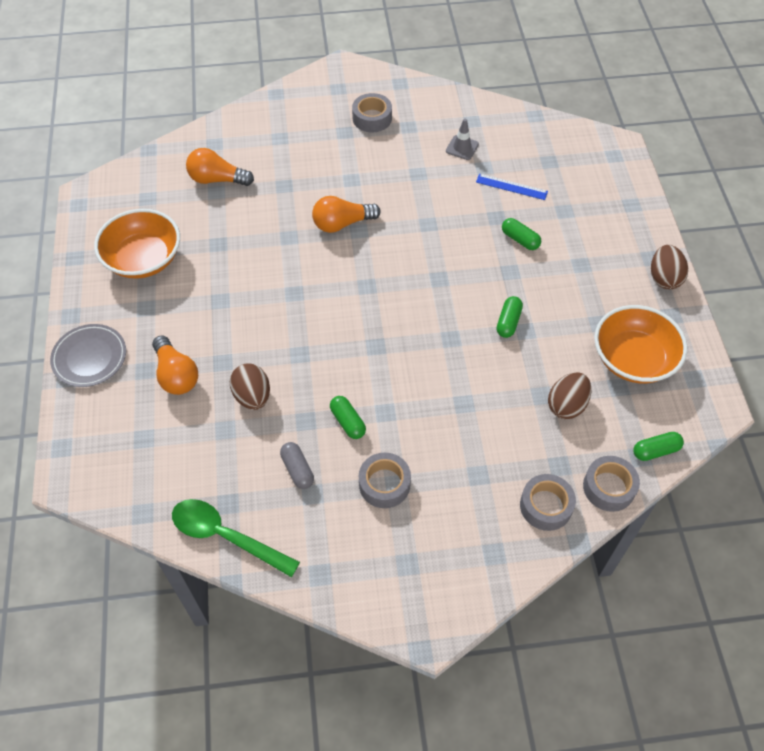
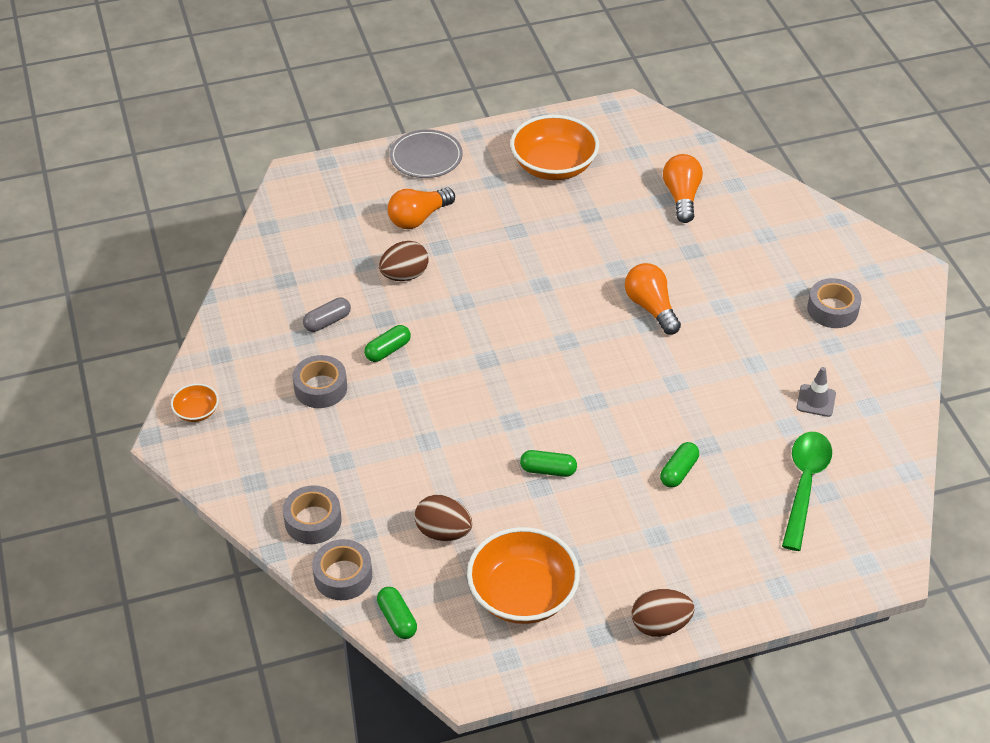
camera: 80 degrees right, 10 degrees down
(226, 536) = (252, 285): green spoon -> green spoon (804, 485)
(395, 602) = (196, 411): none -> orange bowl
(511, 187) = (765, 456): blue ruler -> none

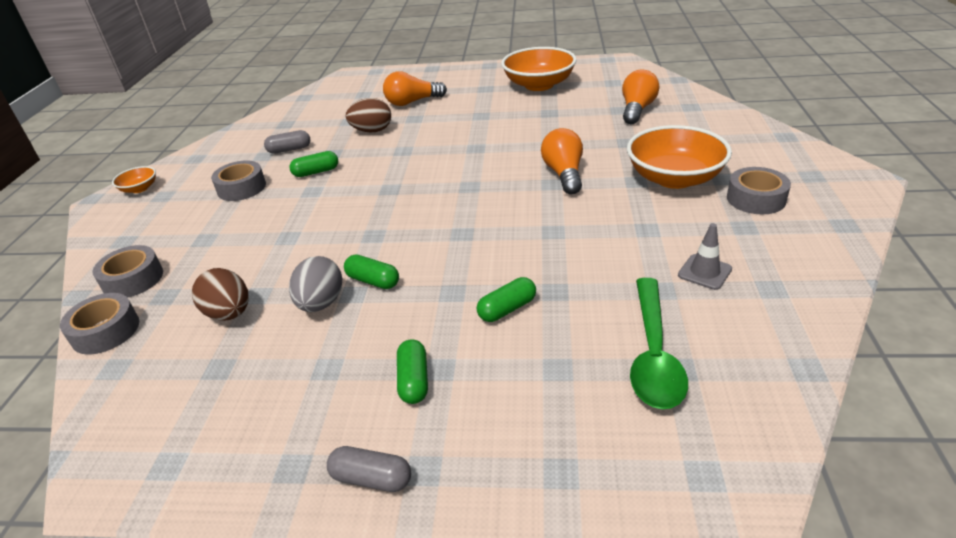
camera: 25 degrees right, 10 degrees down
(397, 619) = (107, 386): green capsule -> green capsule (414, 380)
(426, 157) = (446, 73): grey plate -> none
(518, 503) = (321, 303): none -> grey egg
(522, 594) = (248, 394): orange bowl -> orange bowl (674, 178)
(660, 625) = (371, 478): brown egg -> grey capsule
(804, 485) = (653, 354): green spoon -> green spoon turned 150 degrees clockwise

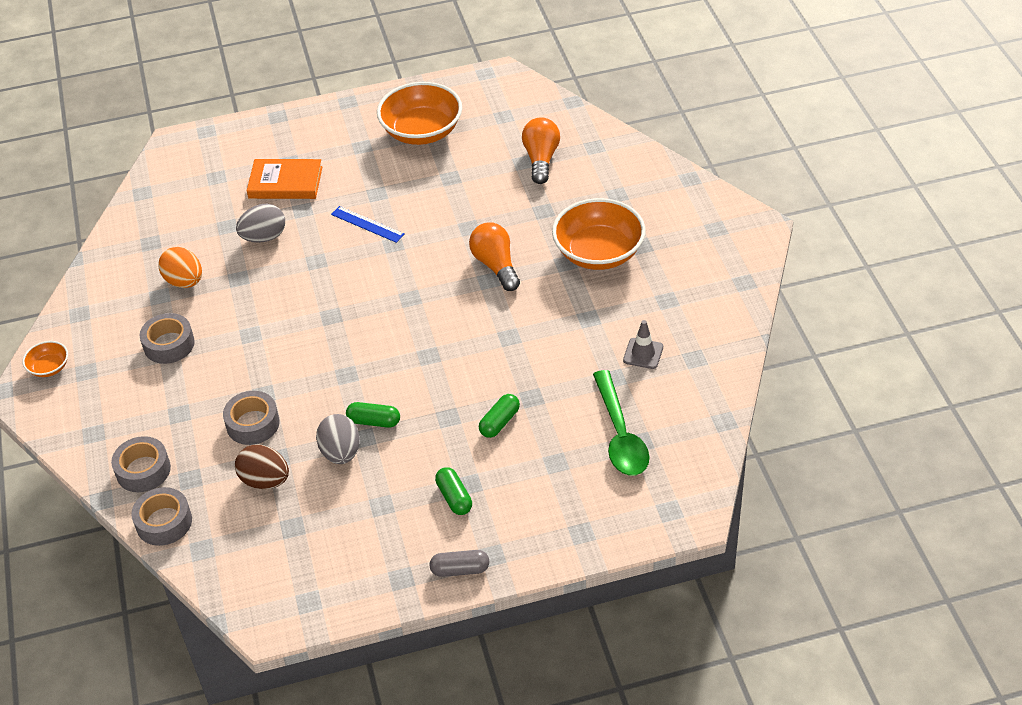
camera: 20 degrees left, 10 degrees up
(289, 149) = (184, 281): grey capsule -> orange egg
(316, 172) = (238, 308): green capsule -> none
(372, 131) = (264, 237): brown egg -> grey egg
(412, 102) = (285, 182): orange light bulb -> orange book
(461, 133) = (367, 224): none -> blue ruler
(756, 199) = (672, 265): grey tape -> grey tape (253, 424)

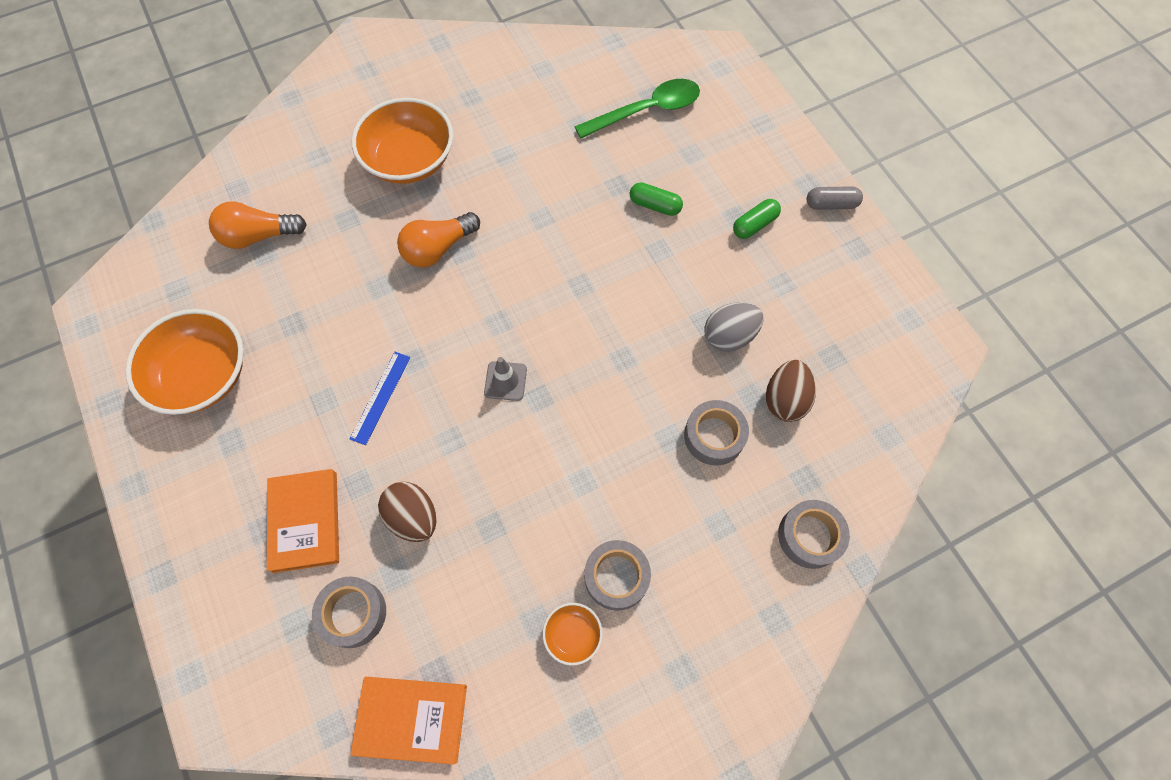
camera: 105 degrees left, 20 degrees up
(49, 367) = (686, 728): orange bowl -> orange bowl (572, 635)
(129, 229) = (411, 719): none -> orange book
(164, 522) = (869, 487): grey tape -> grey tape (353, 613)
(184, 281) = (505, 596): orange egg -> none
(264, 237) = (413, 517): grey egg -> brown egg
(374, 421) = (681, 315): green capsule -> none
(460, 569) = (831, 204): grey capsule -> grey capsule turned 75 degrees counterclockwise
(643, 353) = (544, 106): grey traffic cone -> grey traffic cone (505, 381)

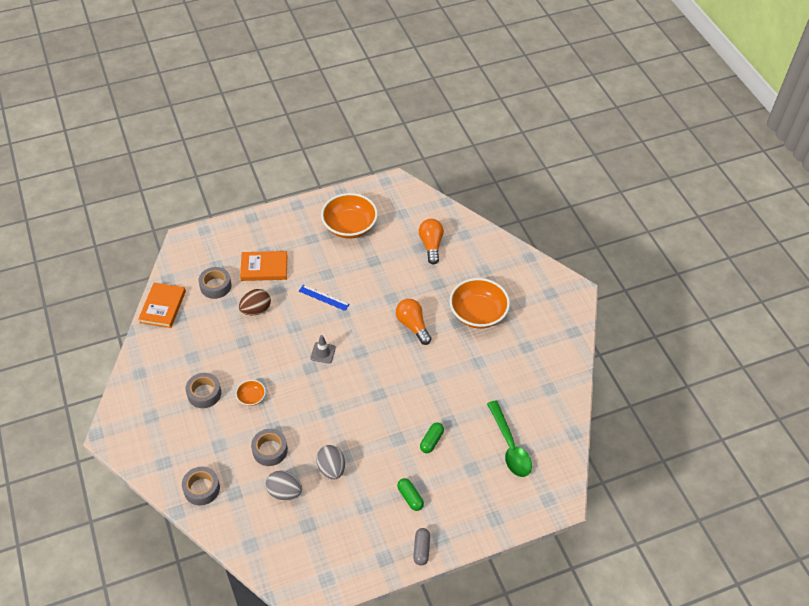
camera: 95 degrees right, 15 degrees down
(572, 635) = (181, 372): orange bowl -> orange bowl (251, 397)
(785, 400) = (284, 492): brown egg -> grey egg

